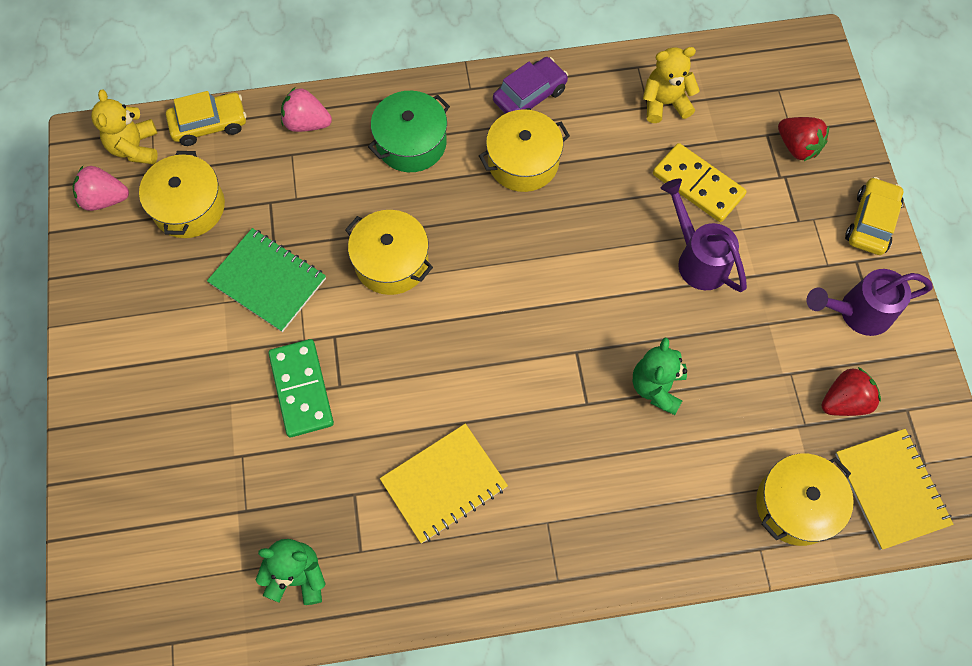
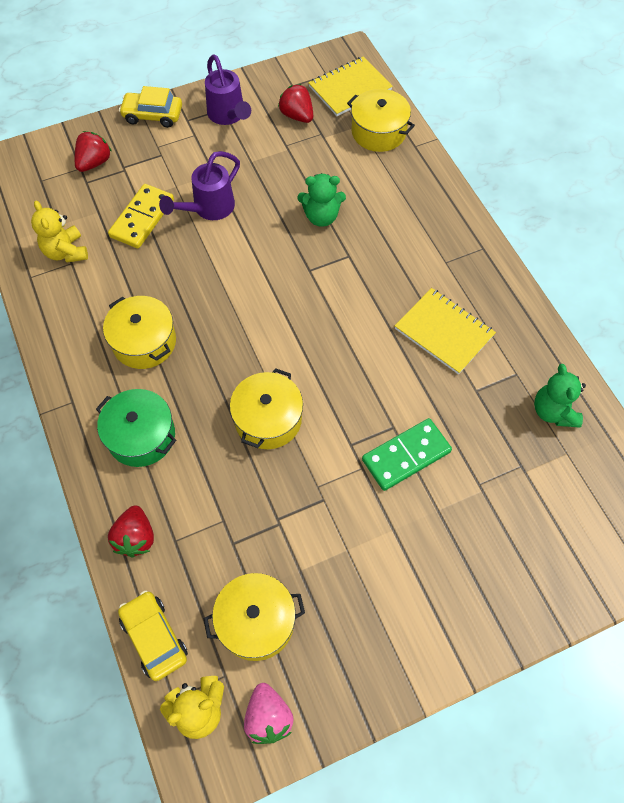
camera: 105 degrees left, 5 degrees down
(268, 281) = (315, 517): green notebook -> none
(307, 123) = (136, 538): pink strawberry -> red strawberry
(529, 95) = (73, 352): purple car -> none

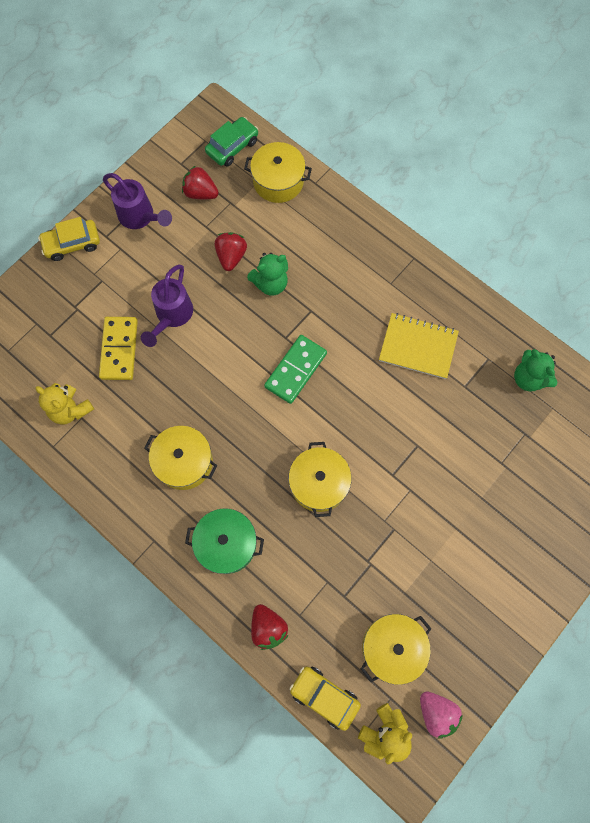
camera: 25 degrees left, 10 degrees up
(94, 163) = (46, 313): red strawberry -> red strawberry (231, 256)
(350, 88) = (232, 147): yellow notebook -> green car
(406, 455) = (438, 465): green domino -> green domino (295, 370)

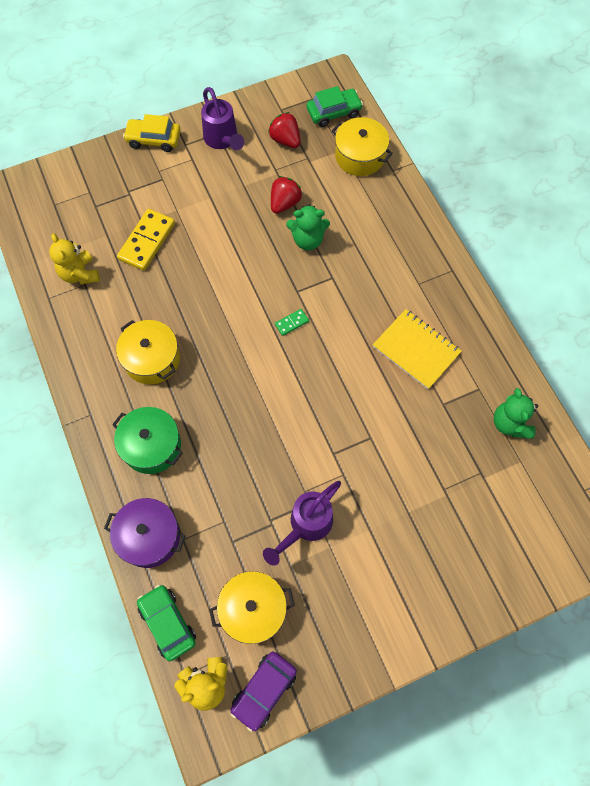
camera: 25 degrees right, 5 degrees down
(171, 316) = (206, 232): purple watering can -> purple watering can (305, 526)
(268, 627) = (149, 536): red strawberry -> purple pot
(295, 370) = (291, 323): green domino -> green domino, size x0.48
(319, 483) = (261, 430): yellow pot -> none
(324, 696) = (167, 623): yellow car -> green car
(436, 712) = (264, 690): pink strawberry -> purple car

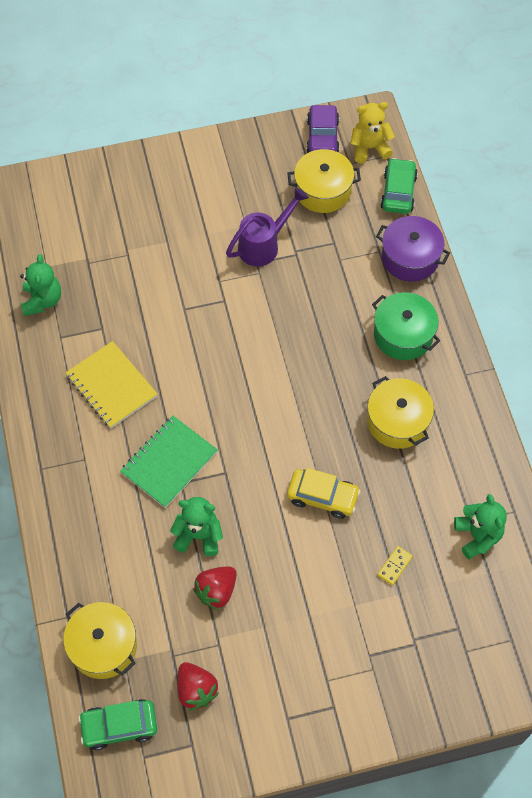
camera: 170 degrees left, 5 degrees down
(80, 274) = (477, 536): yellow teddy bear -> green teddy bear
(147, 241) = (394, 566): yellow domino -> yellow domino, size x0.48
(154, 139) = (376, 723): yellow car -> yellow car (322, 497)
(167, 623) = (398, 192): green car -> green car turned 150 degrees counterclockwise
(223, 140) = (281, 704): purple watering can -> none
(264, 690) = (322, 137): purple car -> purple car turned 135 degrees clockwise
(291, 323) = (238, 437): green domino -> none
(346, 292) = (169, 462): none -> green notebook

